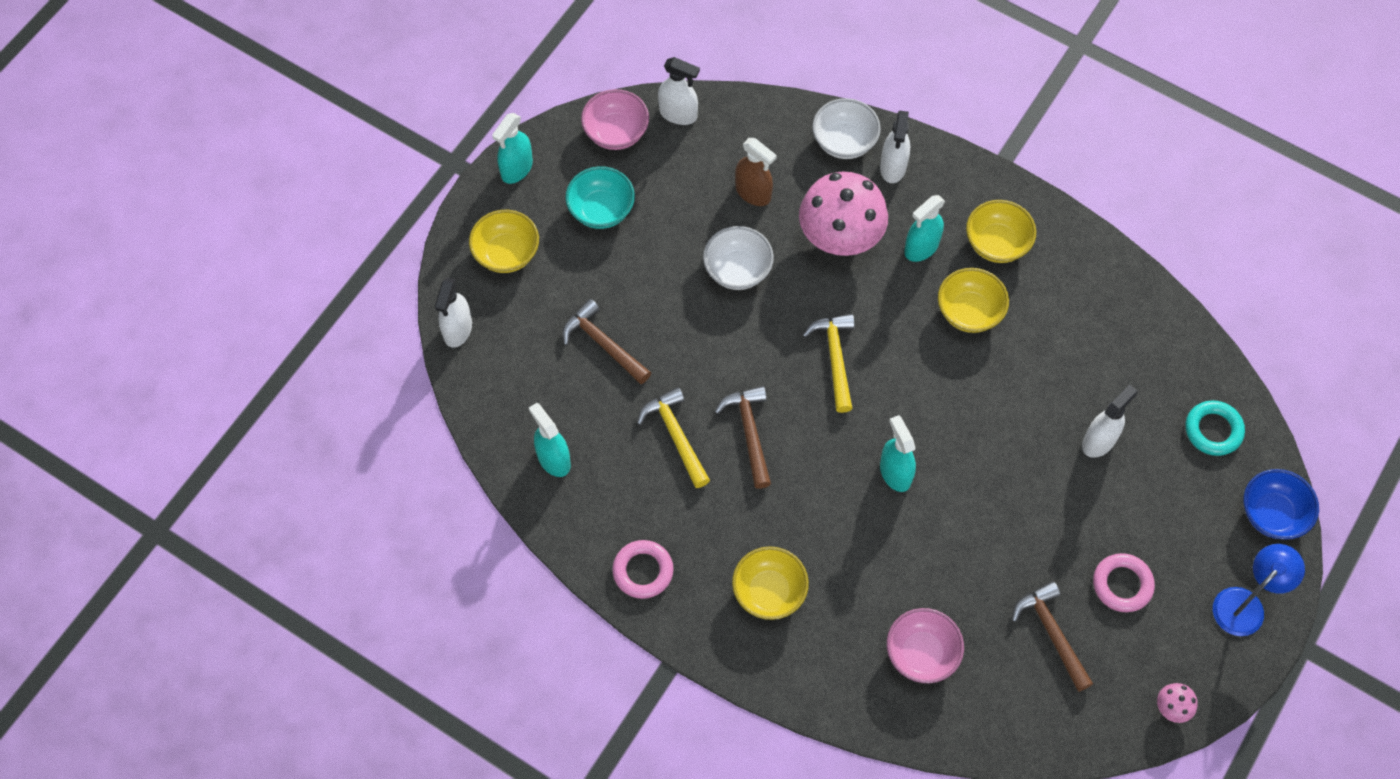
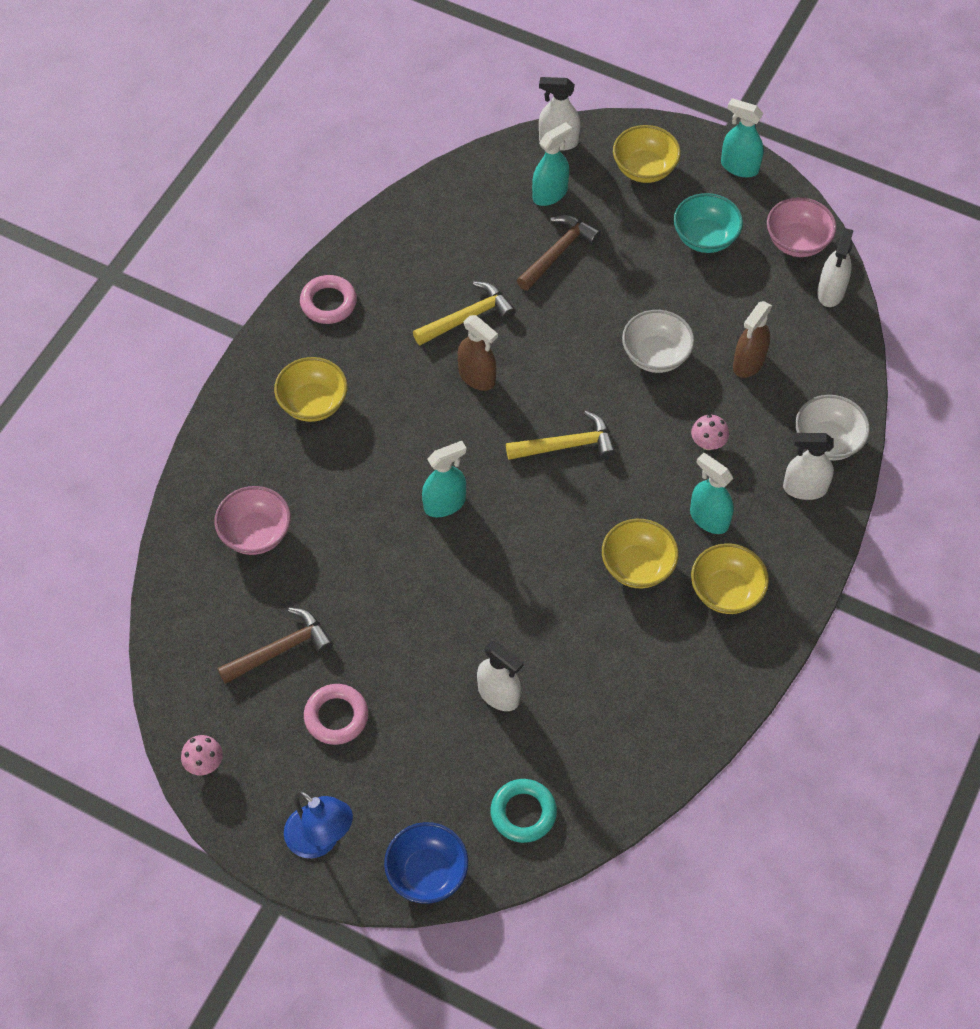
camera: 85 degrees right, 5 degrees down
(553, 459) = (434, 225): turquoise spray bottle -> turquoise spray bottle (550, 194)
(749, 432) = (477, 377): brown hammer -> brown spray bottle
(840, 238) = (708, 443): pink mushroom -> pink mushroom, size x0.40

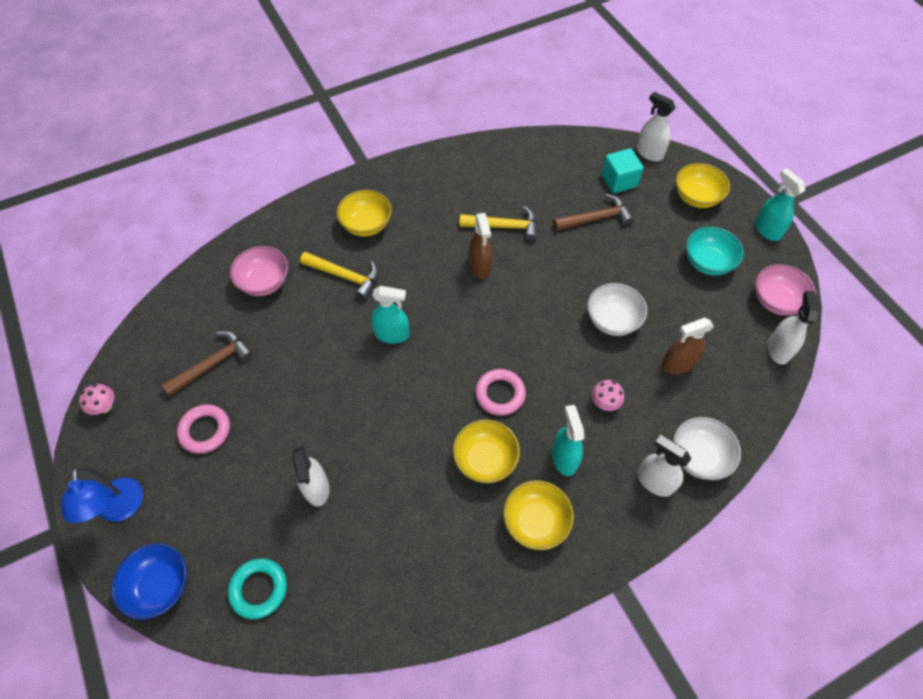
camera: 35 degrees right, 0 degrees up
(281, 649) = (213, 363): brown hammer -> brown hammer turned 45 degrees counterclockwise
(328, 303) = (426, 172): pink ring -> pink ring (500, 394)
(550, 194) = (619, 181): turquoise spray bottle -> turquoise cube
(567, 445) = (503, 344): yellow hammer -> yellow hammer (345, 276)
(831, 292) = (778, 349): white spray bottle -> white spray bottle turned 135 degrees clockwise

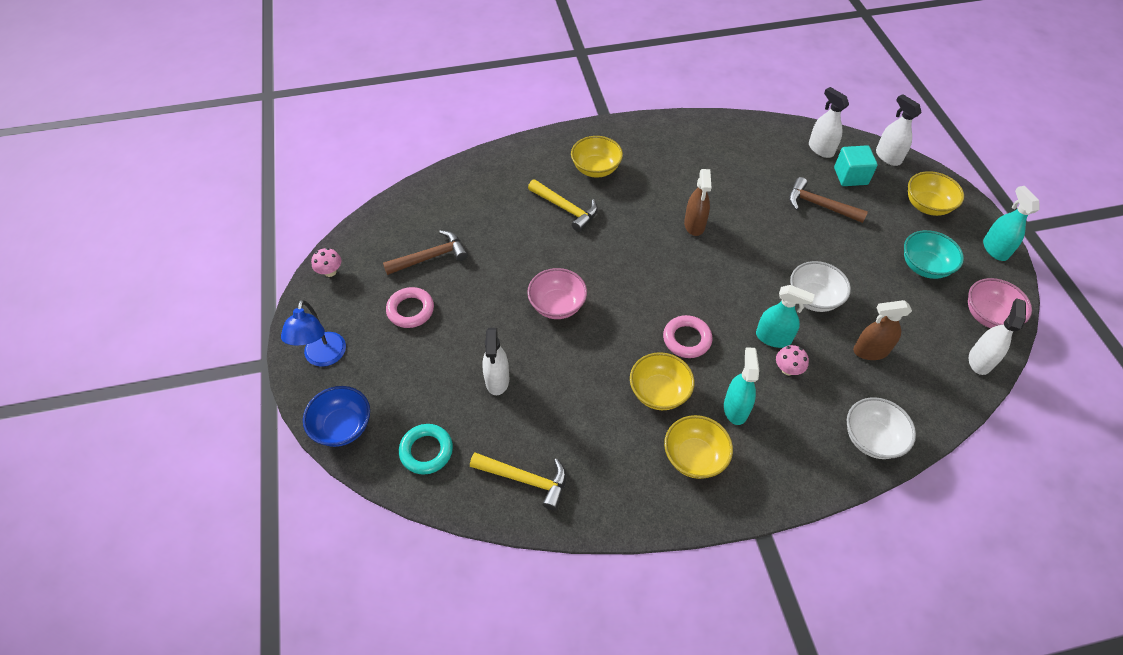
camera: 15 degrees right, 5 degrees down
(264, 282) = (492, 199): pink bowl -> pink bowl (557, 305)
(392, 334) = (597, 266): turquoise spray bottle -> turquoise spray bottle (773, 338)
(504, 226) = (726, 195): yellow hammer -> yellow hammer (525, 479)
(596, 218) = (819, 205): brown hammer -> brown hammer turned 150 degrees counterclockwise
(654, 481) = (821, 450): white spray bottle -> white spray bottle (820, 149)

